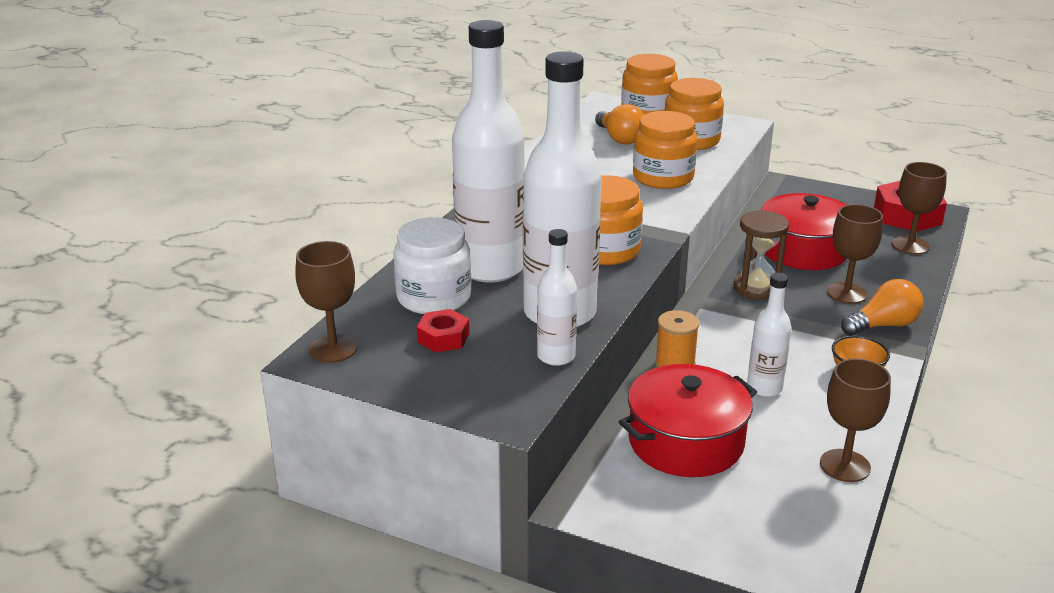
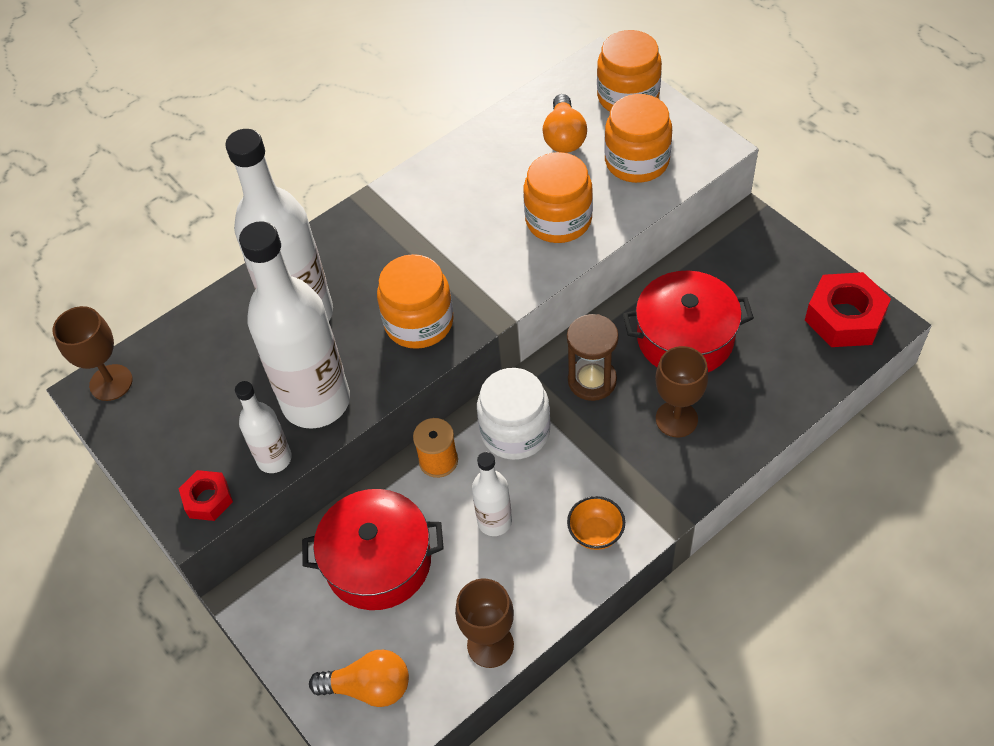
camera: 30 degrees right, 25 degrees up
(434, 298) = (228, 341): white jar -> white jar (515, 431)
(443, 338) = (202, 400): red nut -> red nut (208, 499)
(883, 325) = (675, 478): orange light bulb -> orange light bulb (369, 687)
(910, 245) = (806, 368): brown goblet -> none

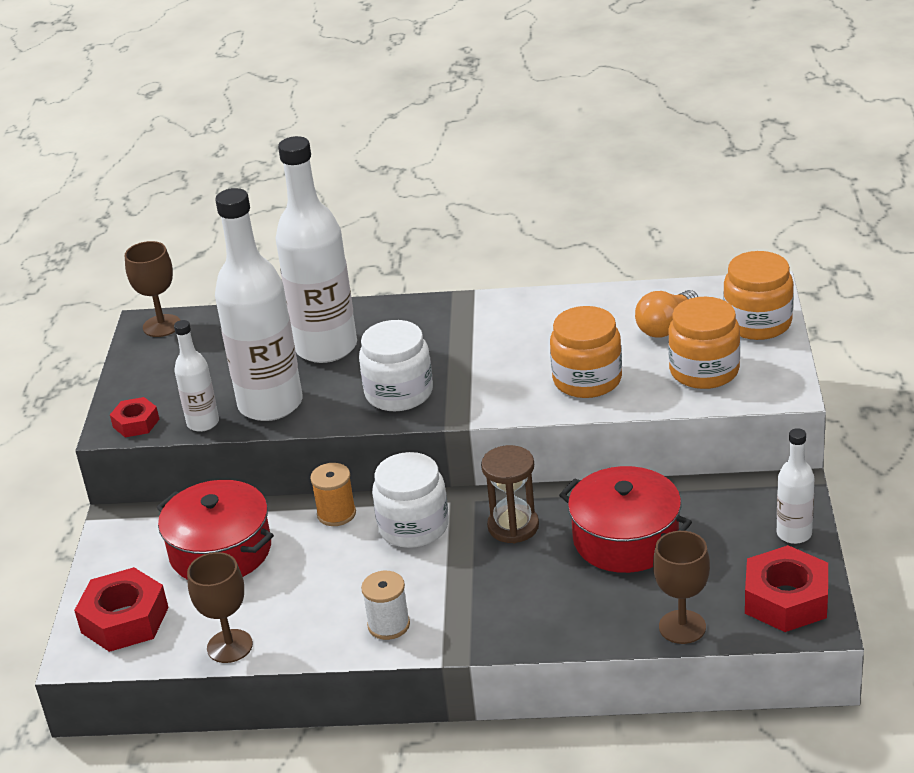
camera: 40 degrees right, 20 degrees down
(369, 687) = (124, 620): orange light bulb -> red nut
(419, 322) = (399, 393): orange jar -> white jar
(494, 521) = (327, 574): white bottle -> white bottle (794, 534)
(596, 533) = (388, 625): orange bowl -> white spool
(676, 419) = (546, 589): brown goblet -> brown goblet (682, 627)

